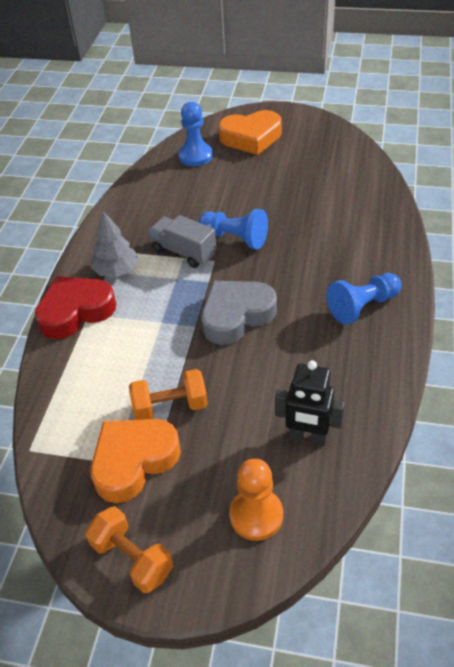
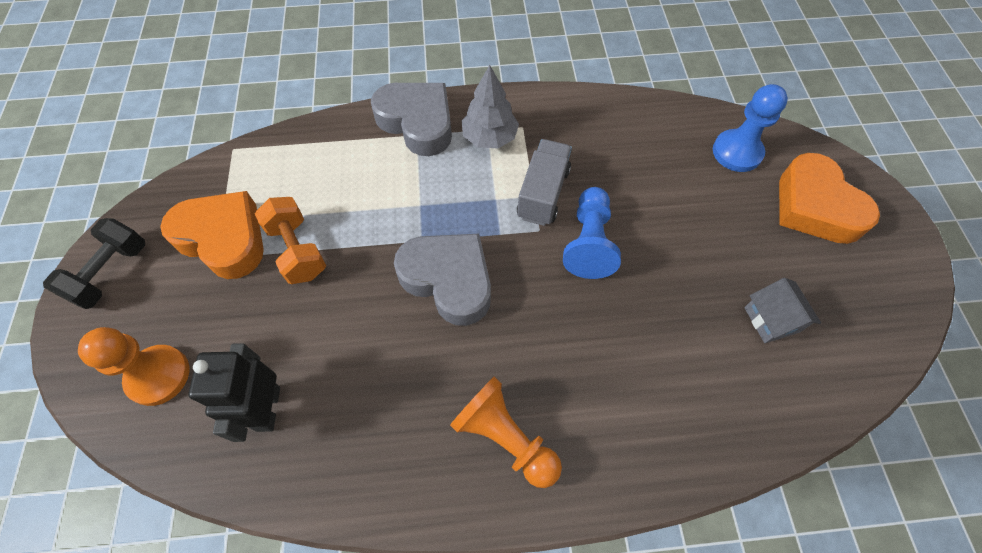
camera: 70 degrees right, 15 degrees up
(76, 311) = (417, 122): red heart -> grey heart
(132, 558) = (111, 273): orange dumbbell -> black dumbbell
(319, 176) = (771, 319): none -> grey house
(362, 306) = (505, 437): blue pawn -> orange pawn

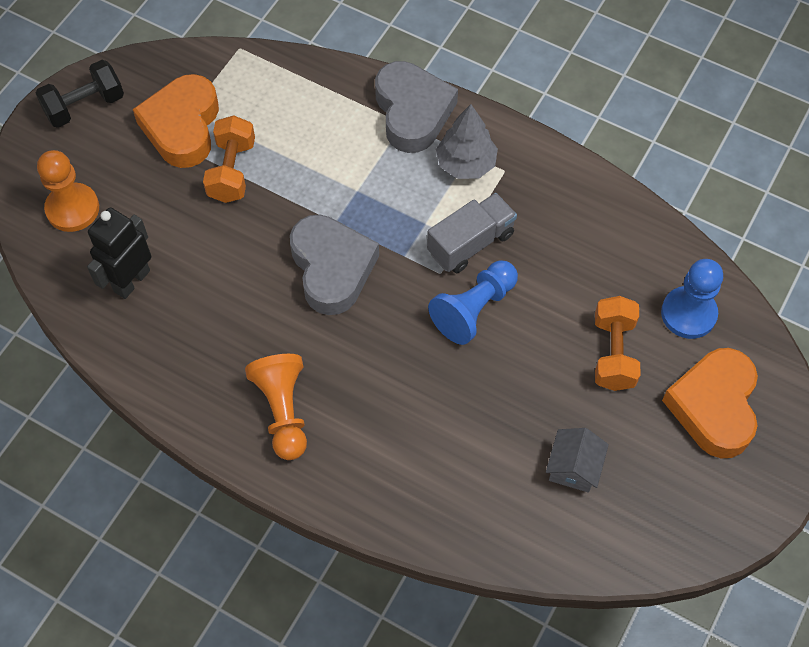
camera: 35 degrees right, 0 degrees up
(223, 239) = (182, 126): orange heart -> orange heart turned 150 degrees counterclockwise
(716, 211) = (613, 353): none -> orange dumbbell

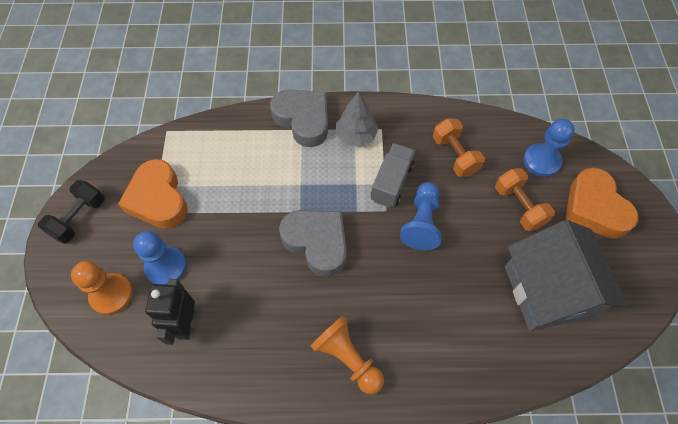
camera: 30 degrees left, 0 degrees up
(146, 208) = (166, 267): none -> blue pawn
(232, 171) = (210, 212): orange dumbbell -> orange dumbbell (455, 155)
(573, 468) = (548, 291): grey house -> grey house, size x2.33

